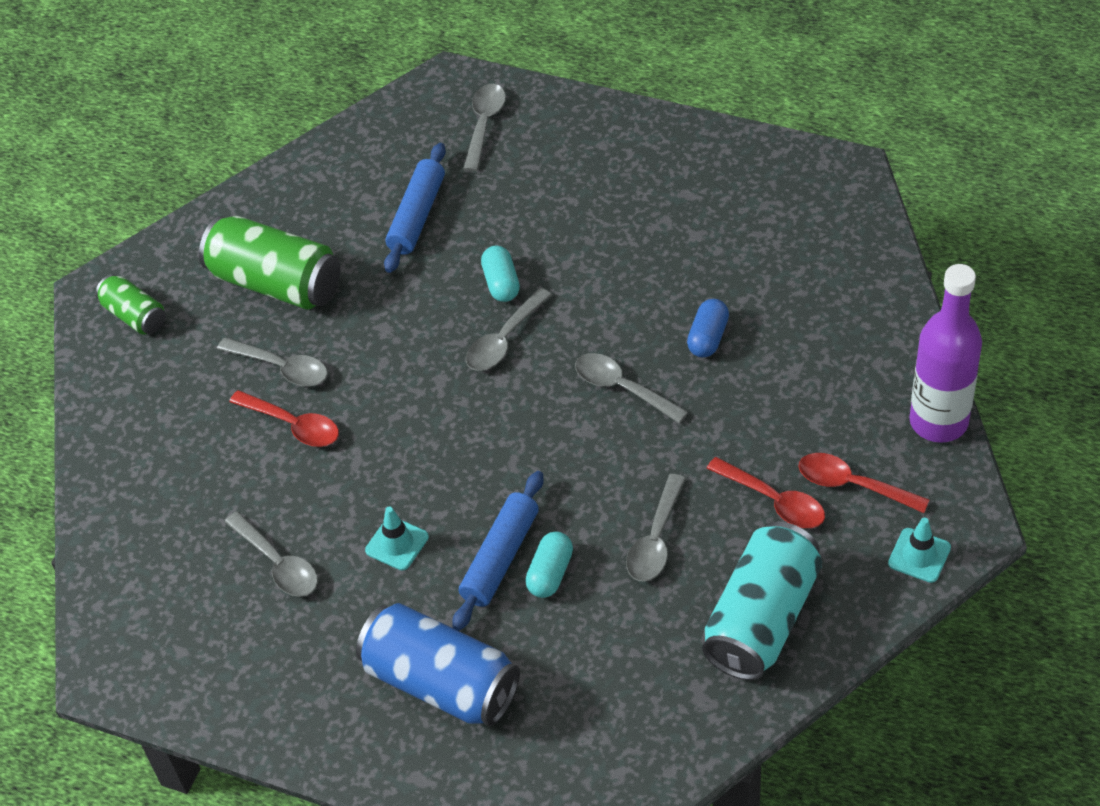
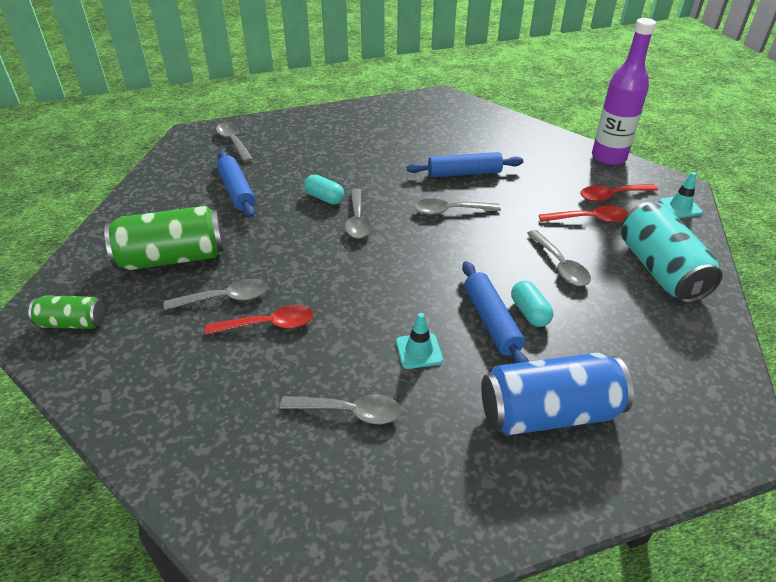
camera: 45 degrees left, 10 degrees down
(708, 337) = (464, 173): blue capsule -> blue rolling pin

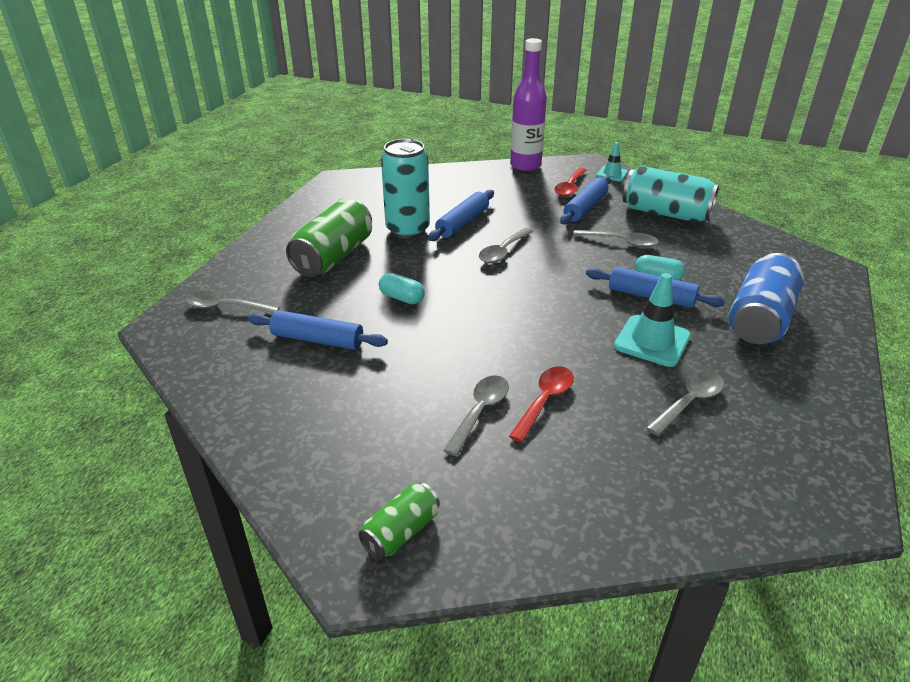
camera: 50 degrees left, 5 degrees down
(172, 258) = (375, 422): green can -> green can (333, 256)
(324, 198) = (402, 298): turquoise capsule -> turquoise capsule turned 45 degrees clockwise
(357, 220) = (458, 296): grey spoon -> none
(417, 156) = (407, 230): none -> turquoise can
(419, 351) = (652, 341): turquoise traffic cone -> turquoise traffic cone, size x1.66
(589, 219) = (585, 207): red spoon -> blue rolling pin

